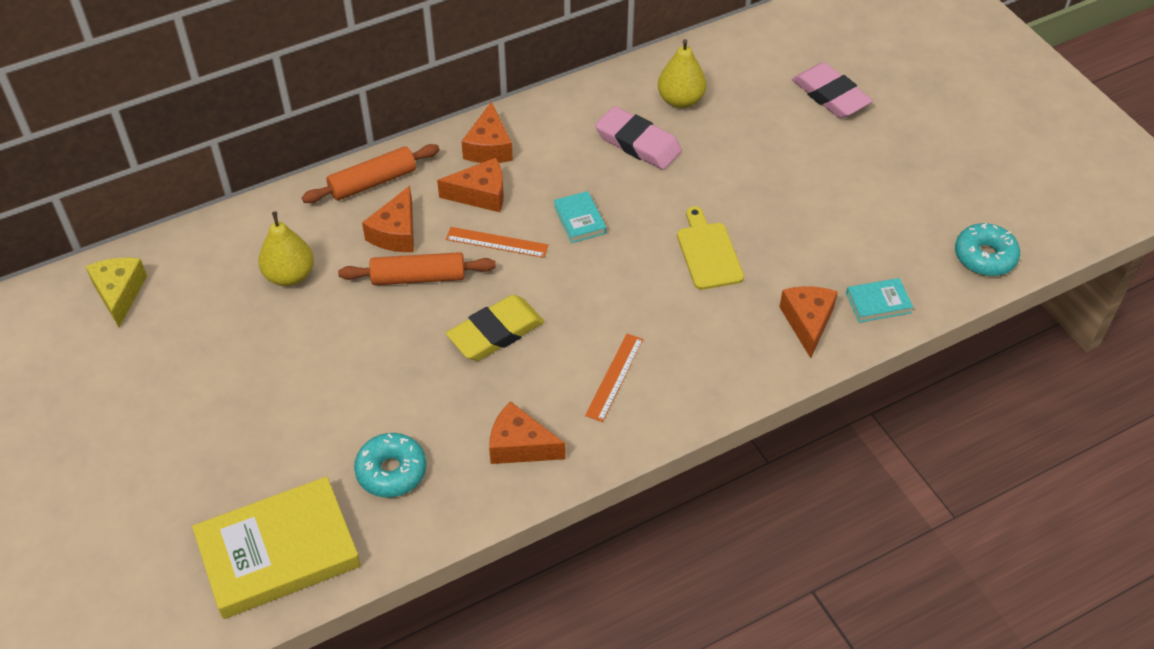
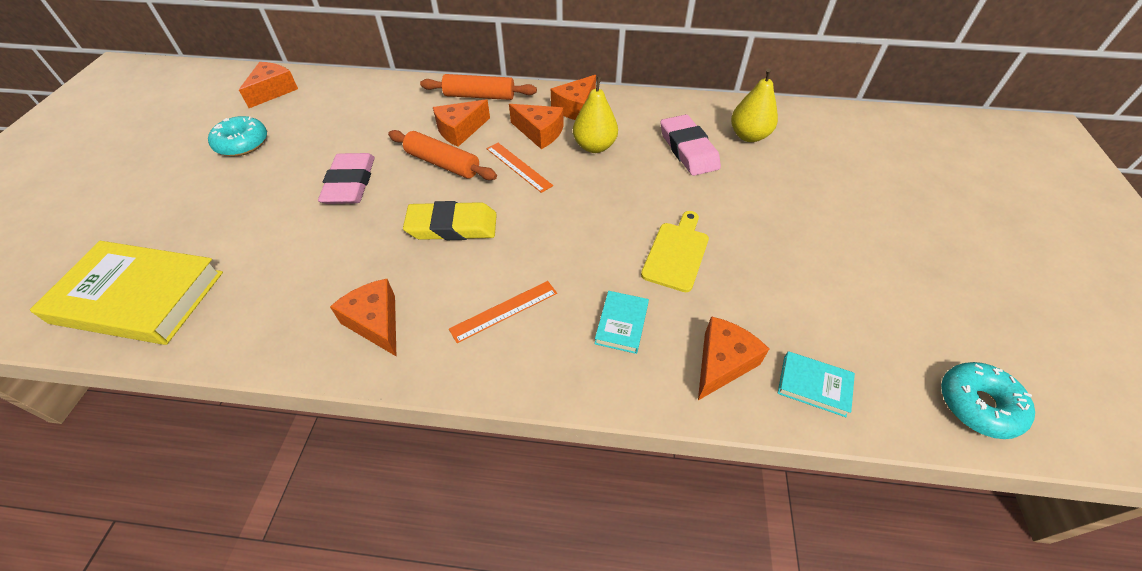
camera: 35 degrees right, 0 degrees up
(119, 293) = (273, 91): yellow cheese -> orange cheese
(290, 275) = (369, 125): yellow pear -> yellow pear (594, 146)
(391, 471) = (272, 285): turquoise donut -> turquoise donut (242, 144)
(579, 220) = (593, 180): turquoise book -> turquoise book (621, 324)
(830, 95) = (890, 184): pink eraser -> pink eraser (350, 183)

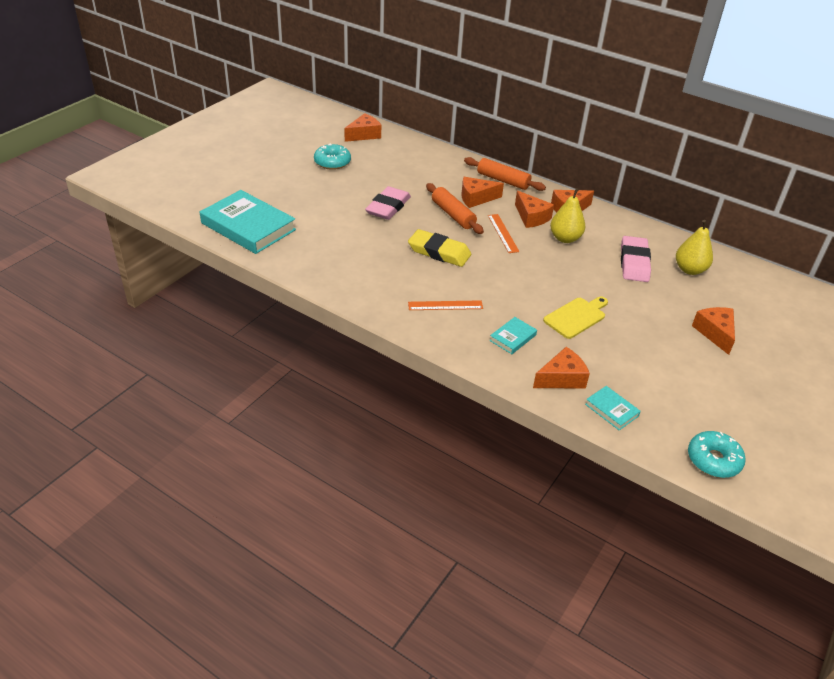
camera: 25 degrees right, 10 degrees down
(139, 297) = (248, 226): yellow book -> turquoise book
(376, 322) = (368, 284): orange cheese -> orange cheese (715, 333)

